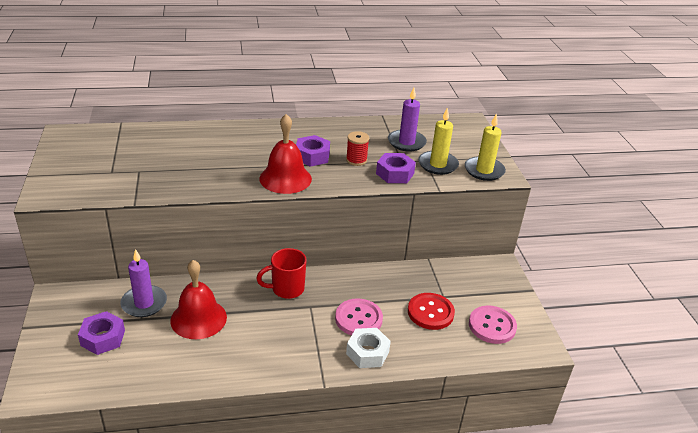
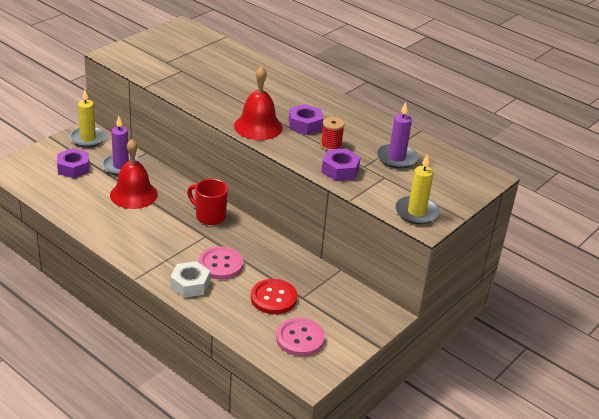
camera: 50 degrees right, 0 degrees up
(438, 165) = (387, 185): yellow candle -> yellow candle (88, 138)

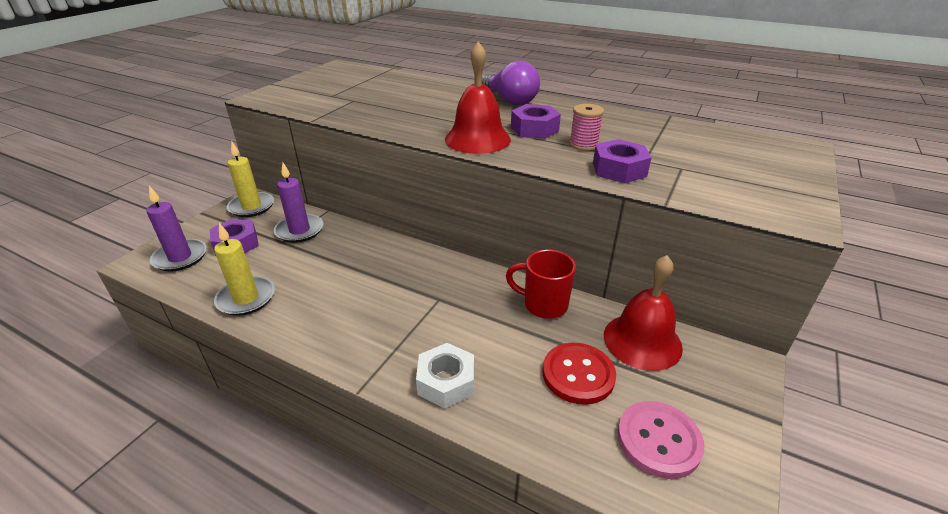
camera: 10 degrees left, 0 degrees up
(133, 194) = (324, 262): red bell -> red bell (642, 341)
(209, 216) = (434, 271): red mug -> red mug (543, 305)
(220, 264) = (477, 337): pink button -> none
(304, 92) = (510, 100): none -> purple light bulb
(331, 145) = (583, 145): red spool -> pink spool
(396, 158) = (674, 145): purple candle -> purple candle (180, 257)
(416, 212) = (768, 203): yellow candle -> yellow candle (246, 298)

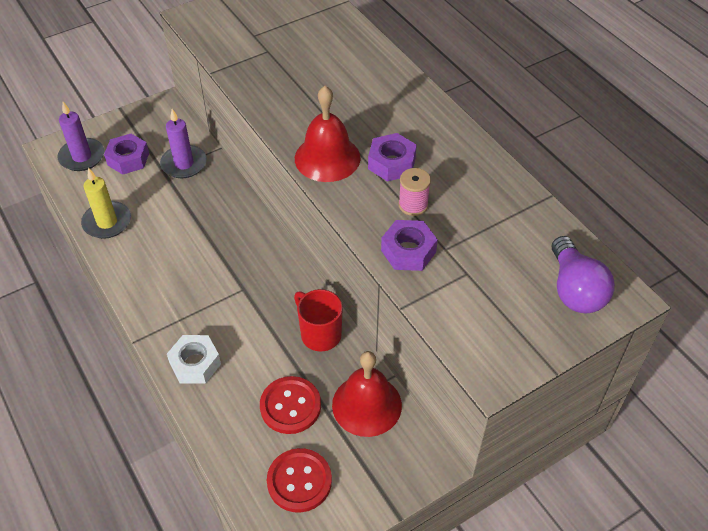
camera: 30 degrees right, 15 degrees up
(251, 207) = (162, 117): yellow candle -> none
(510, 100) = (412, 107): purple light bulb -> purple light bulb (574, 289)
(658, 440) = (299, 481): pink button -> red button

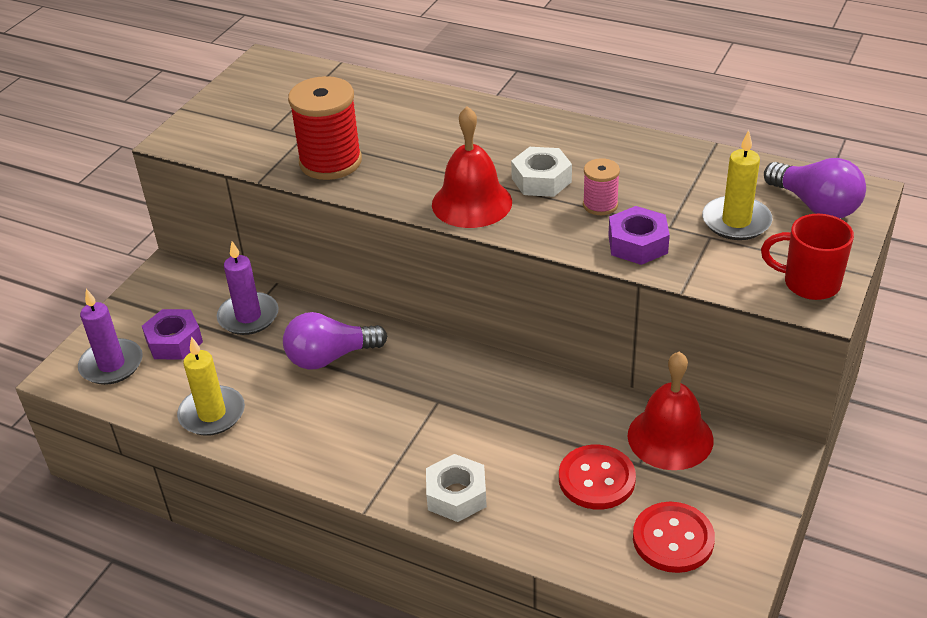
camera: 30 degrees left, 10 degrees down
(206, 220) = (330, 357): none -> purple light bulb
(267, 79) = (330, 162): none -> red spool
(320, 334) = (561, 401): red mug -> red mug (809, 283)
(391, 163) = (541, 180): purple nut -> white nut
(499, 271) = (736, 221): none -> yellow candle

